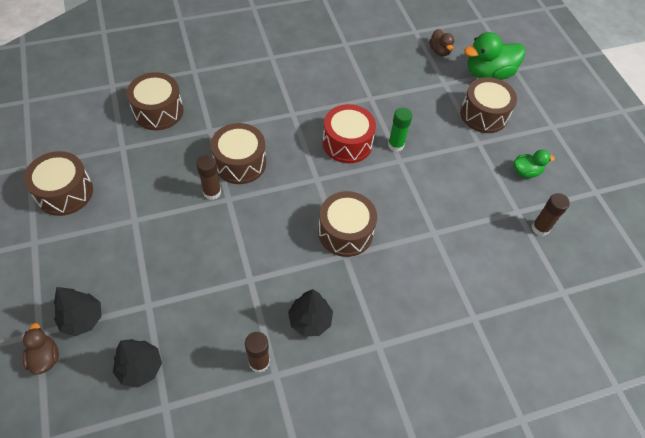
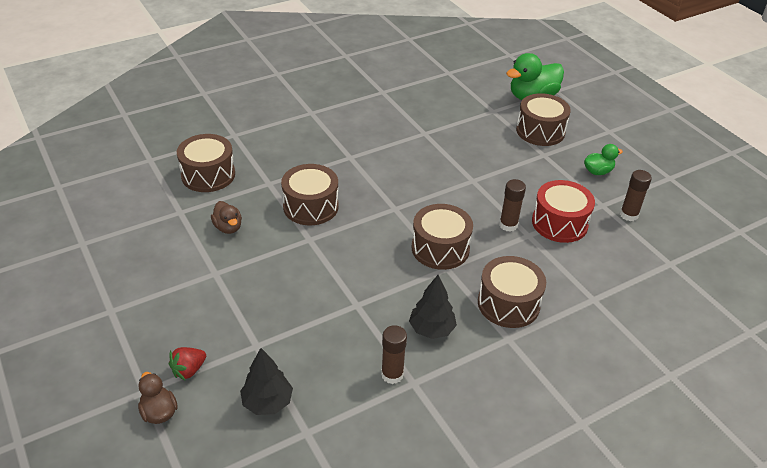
camera: 10 degrees left, 15 degrees down
(65, 192) = (130, 261): brown drum -> brown drum (508, 304)
(82, 319) = (189, 370): black tree -> red strawberry
(212, 192) = (290, 236): brown glue stick -> brown glue stick (508, 225)
(347, 143) = (414, 174): red drum -> red drum (559, 223)
(395, 145) = (463, 168): green glue stick -> none
(439, 51) = (478, 85): brown duck -> brown duck (228, 227)

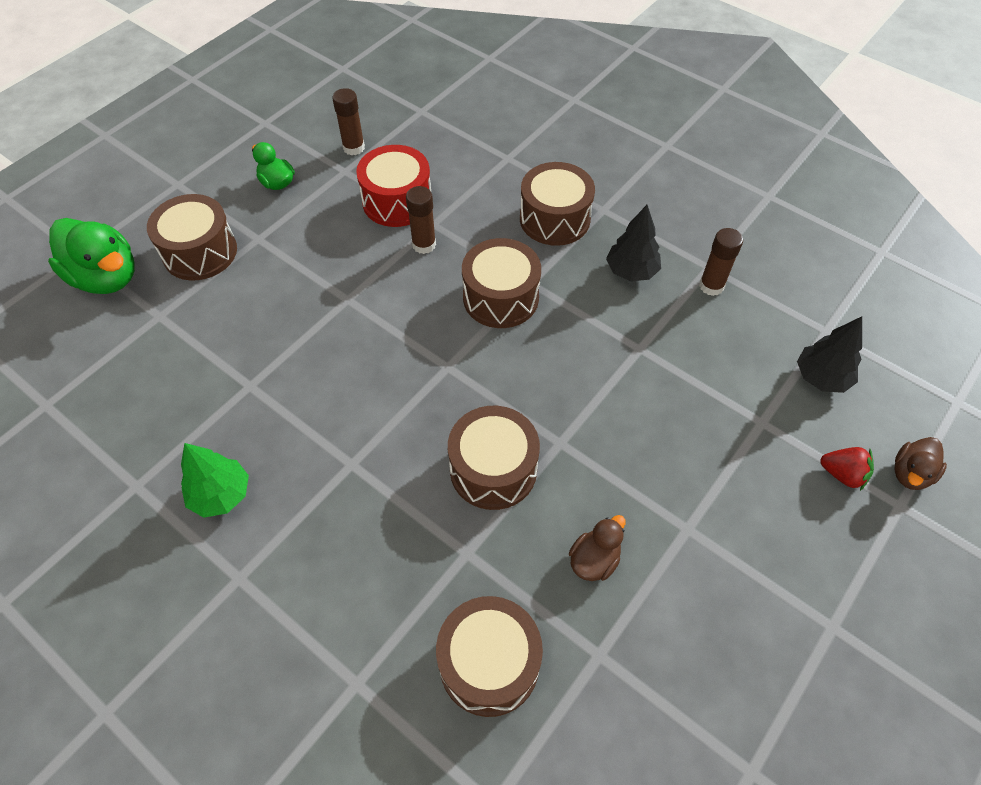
camera: 110 degrees left, 15 degrees up
(360, 114) = (221, 495): none -> green tree

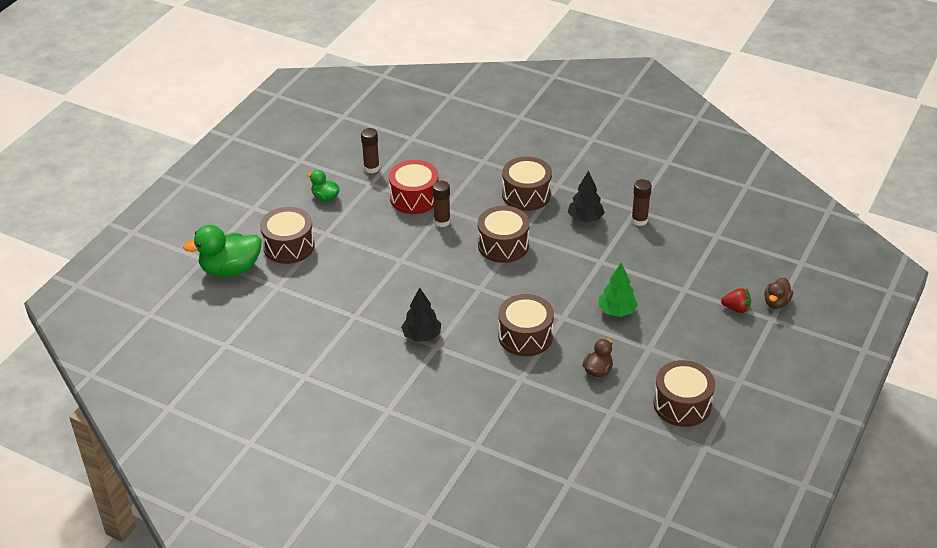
camera: 10 degrees left, 15 degrees down
(106, 277) = (230, 269): green duck -> green duck turned 135 degrees clockwise
(221, 495) = (361, 373): green tree -> green tree (617, 311)
(489, 663) = (549, 425): brown drum -> brown drum (682, 404)
(821, 377) = (717, 261): black tree -> black tree (422, 336)

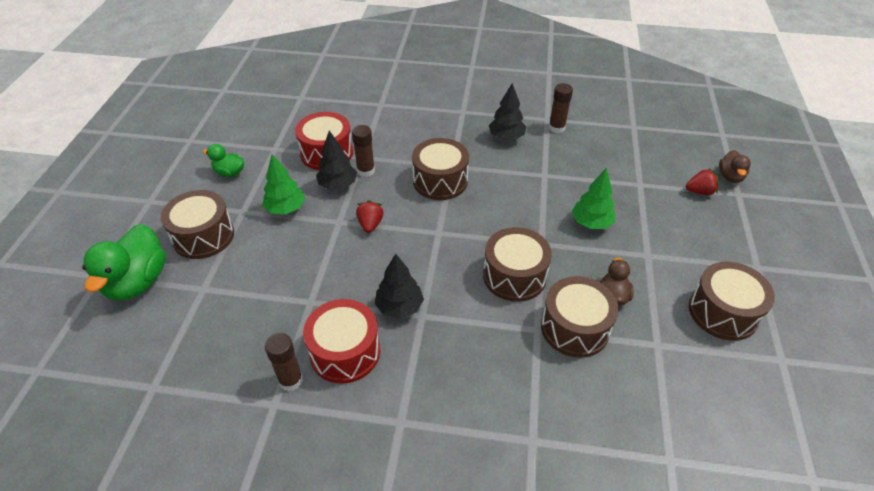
camera: 20 degrees left, 5 degrees up
(230, 269) = (137, 282): green duck -> green duck turned 45 degrees counterclockwise
(361, 239) = (286, 209): none -> green tree
(367, 356) = (345, 352): none -> red drum
(371, 168) = (270, 133): brown glue stick -> brown glue stick (291, 380)
(412, 229) = (338, 185): none -> black tree
(426, 268) = (370, 224): none -> red strawberry
(526, 194) = (438, 126): brown drum -> brown drum (575, 328)

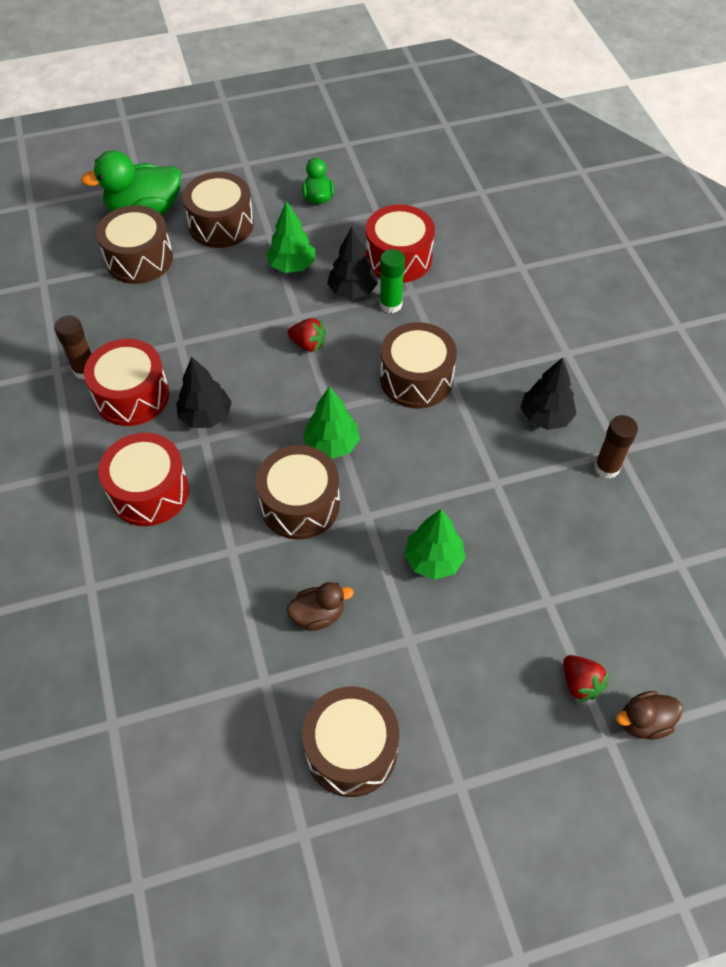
camera: 65 degrees right, 10 degrees up
(366, 171) = (390, 304): brown glue stick -> green glue stick
(370, 224) = (308, 344): red strawberry -> red strawberry turned 45 degrees clockwise
(454, 368) = (149, 491): none -> red drum
(471, 241) = (332, 444): none -> green tree
(575, 328) = (250, 587): brown drum -> brown drum (139, 259)

